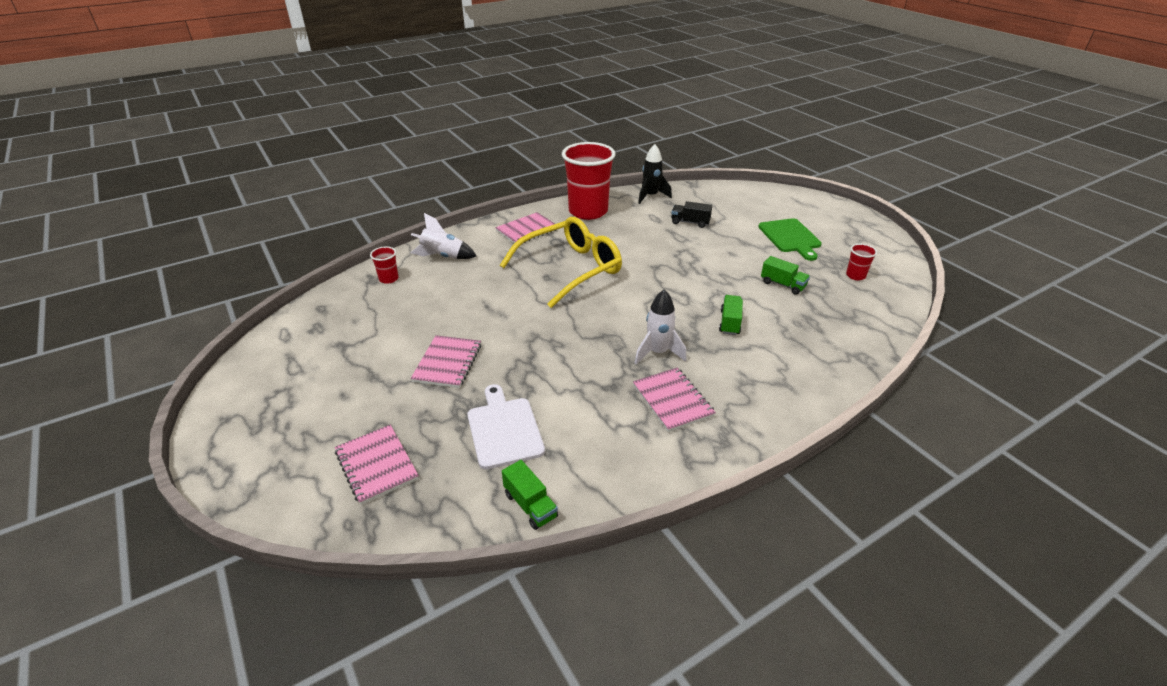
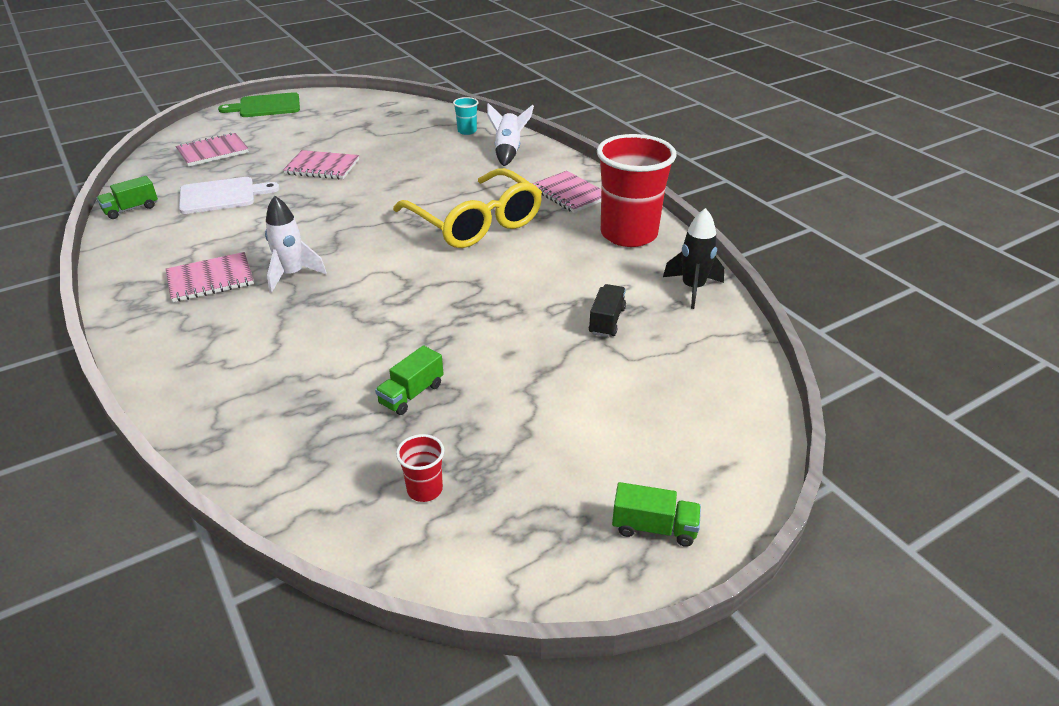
camera: 90 degrees right, 0 degrees up
(388, 279) = (467, 131): red cup -> turquoise cup
(730, 322) = (331, 331): green truck -> green truck (654, 527)
(790, 237) = (563, 429): green cutting board -> green cutting board (266, 106)

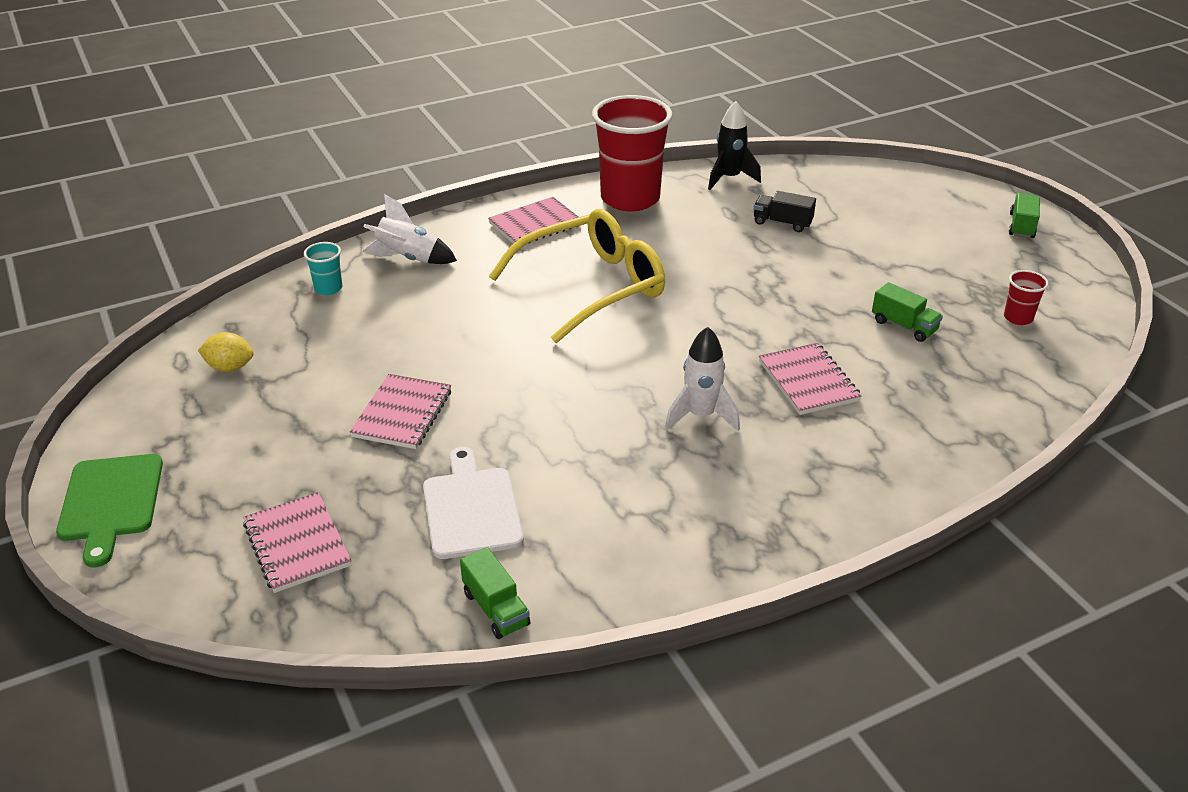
camera: 85 degrees left, 0 degrees up
(210, 279) = (710, 484): pink notebook -> pink notebook (808, 381)
(379, 116) = (230, 367): none -> yellow lemon

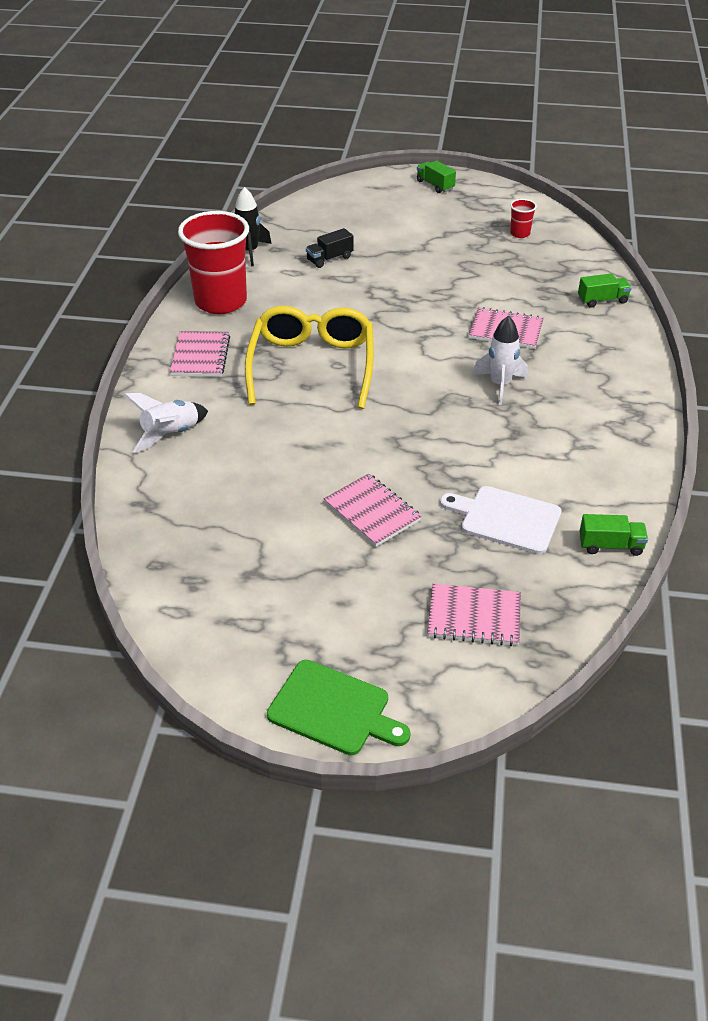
camera: 55 degrees left, 5 degrees up
(230, 367) = (216, 584): yellow lemon -> none
(328, 288) = (163, 491): turquoise cup -> none
(904, 326) = (487, 272): green truck -> green truck (602, 300)

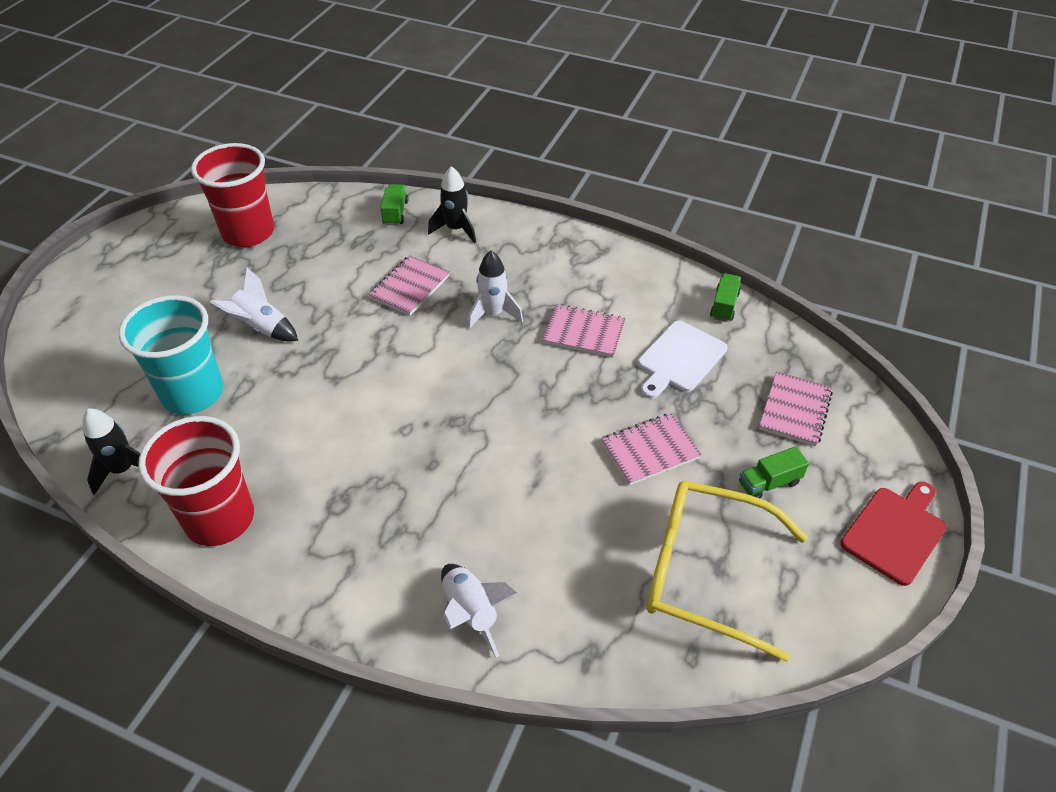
camera: 75 degrees left, 5 degrees up
(200, 356) = (327, 558): pink notebook -> pink notebook (584, 333)
(312, 366) = (397, 451): yellow glasses -> yellow glasses (706, 572)
(329, 259) = (193, 393): black truck -> turquoise cup
(333, 709) = (895, 532): green cutting board -> red cutting board
(412, 269) = (262, 328): none -> white rocket
(435, 185) = (102, 269): green truck -> green truck (769, 483)
(520, 233) = (248, 233): red cup -> red cup, size x2.39
(604, 340) = (456, 229): none -> black rocket

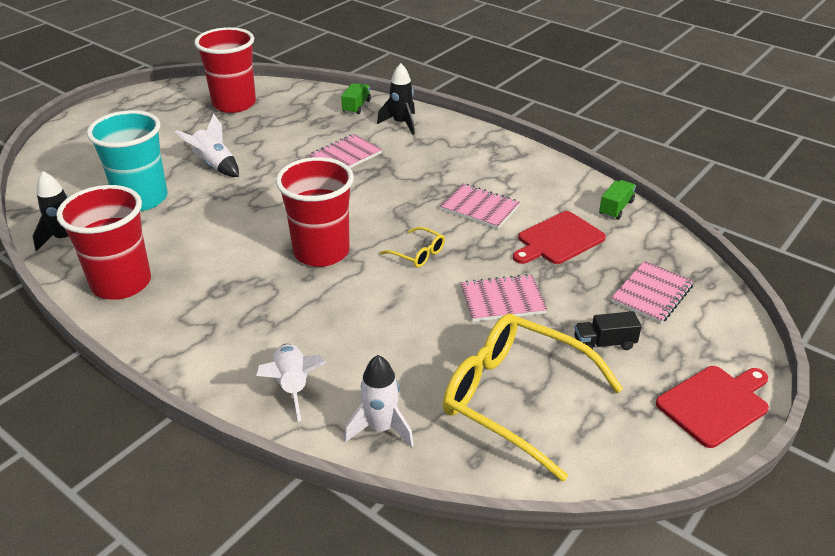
camera: 15 degrees right, 10 degrees down
(434, 427) = (321, 252): none -> red cup
(493, 314) = (407, 184): white rocket -> white rocket (381, 428)
(540, 407) = (418, 253): none -> yellow glasses
(680, 359) = (558, 239): white cutting board -> red cutting board
(769, 483) = (604, 343): green truck -> black truck

